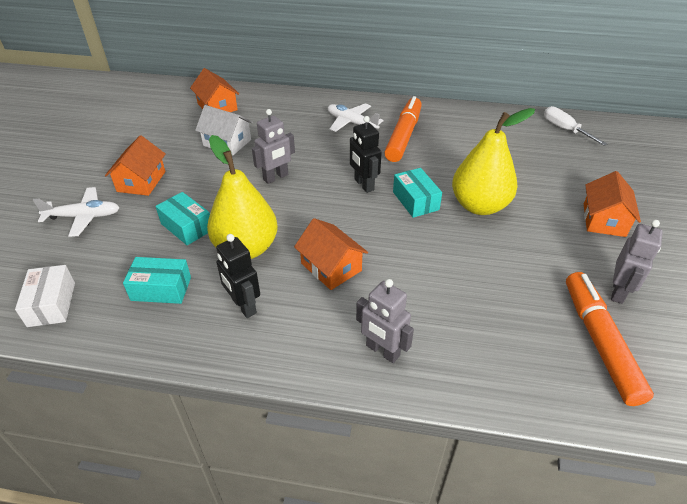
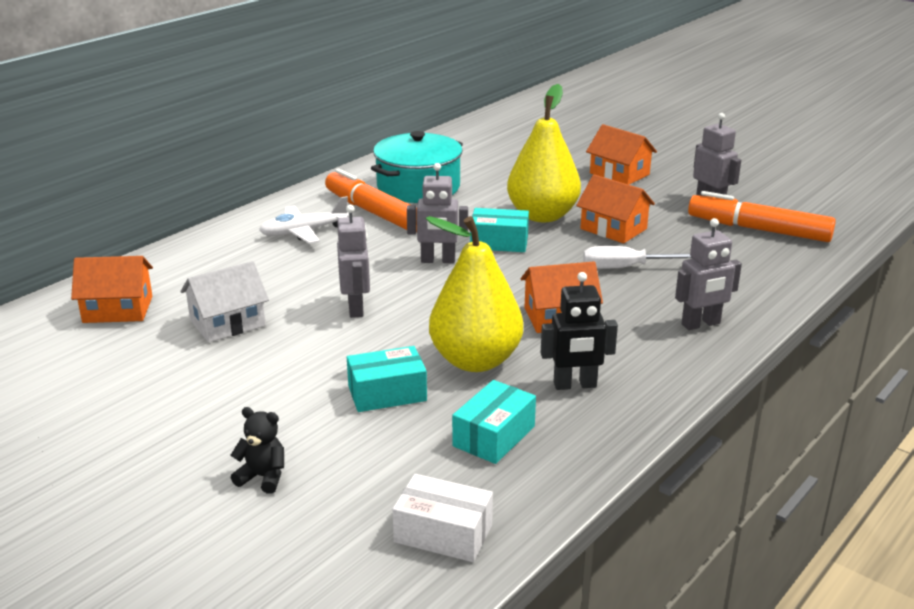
camera: 60 degrees left, 15 degrees down
(84, 216) = (263, 477): white plane -> black teddy bear
(141, 181) = (233, 410): orange house -> orange house (613, 229)
(363, 185) = (438, 260): black robot -> grey robot
(459, 138) = (418, 187): none -> turquoise pot
(565, 130) = (471, 139): white screwdriver -> white screwdriver (624, 268)

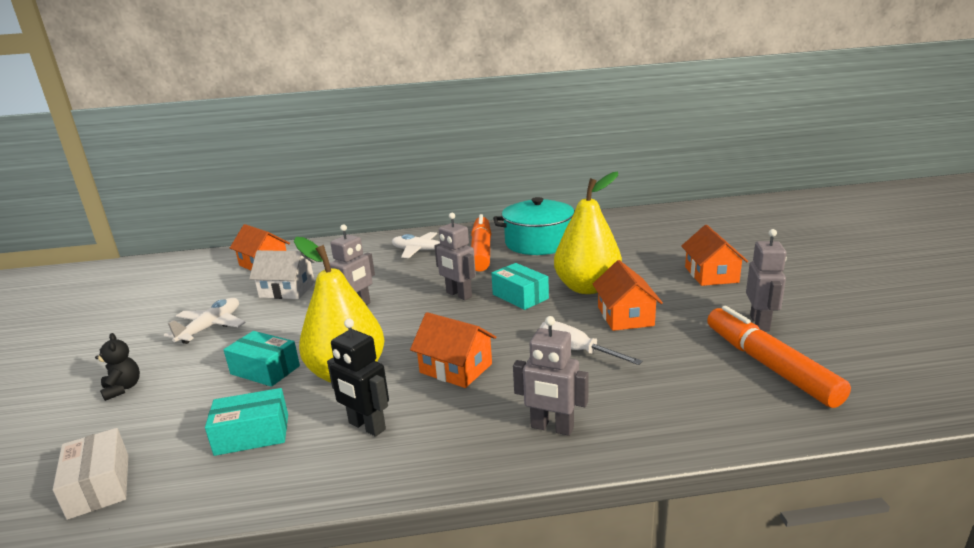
camera: 45 degrees right, 5 degrees down
(221, 390) = (211, 327): none -> white plane

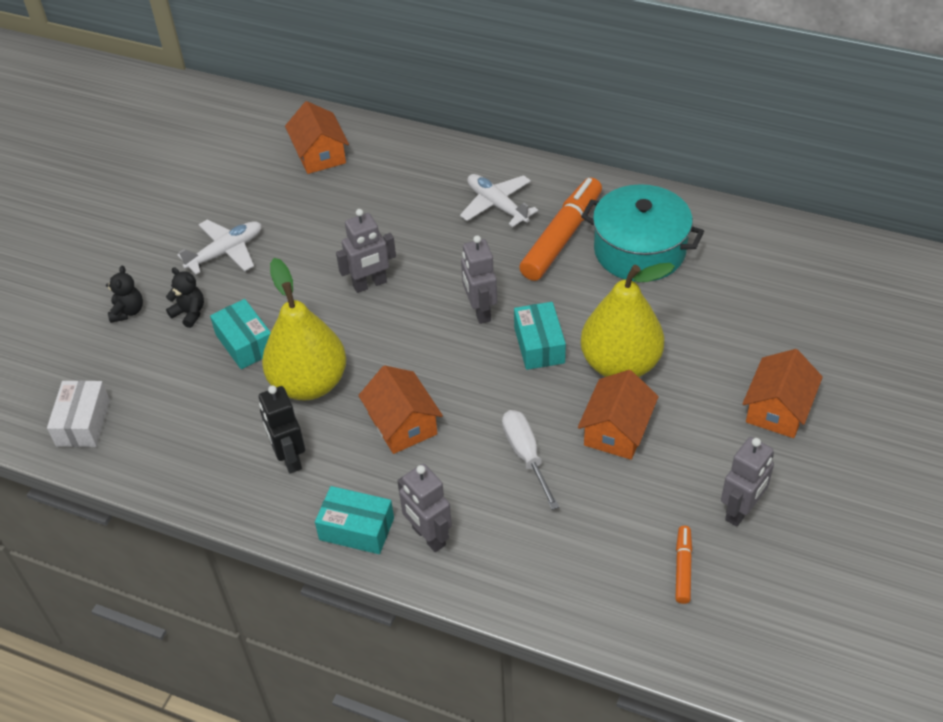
camera: 30 degrees right, 25 degrees up
(194, 370) = (189, 313): none -> black teddy bear
(252, 434) = (202, 422): turquoise box -> turquoise box (356, 529)
(287, 290) = (320, 219): white house -> none
(769, 365) = (683, 568): orange marker -> orange marker, size x0.47

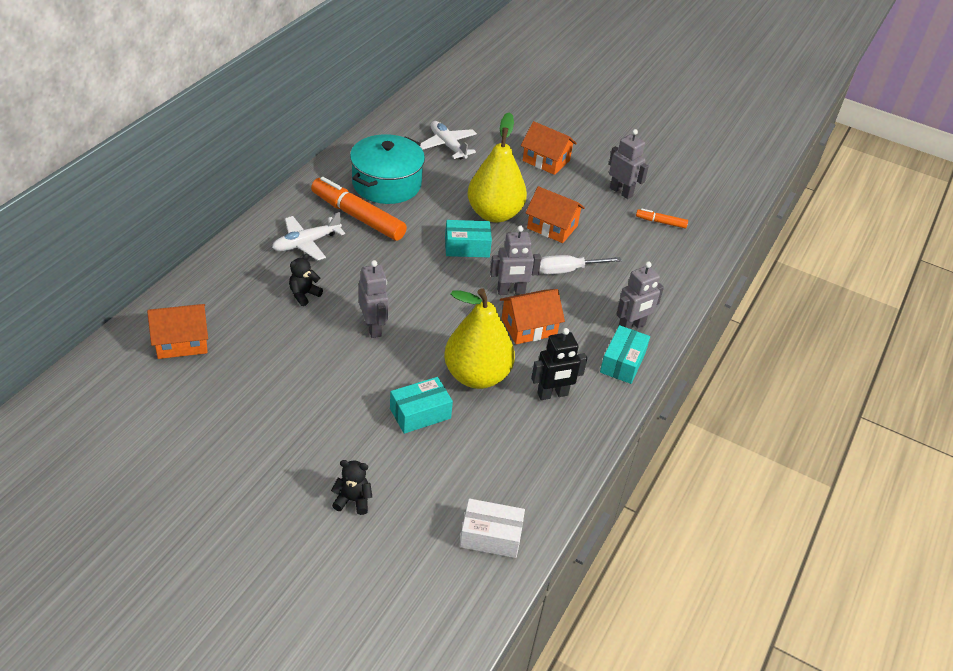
camera: 90 degrees left, 5 degrees down
(189, 313) = (370, 451): black teddy bear -> black teddy bear (304, 294)
(226, 252) = (295, 420): white plane -> white plane (447, 145)
(480, 311) = (423, 270): grey robot -> grey robot (511, 291)

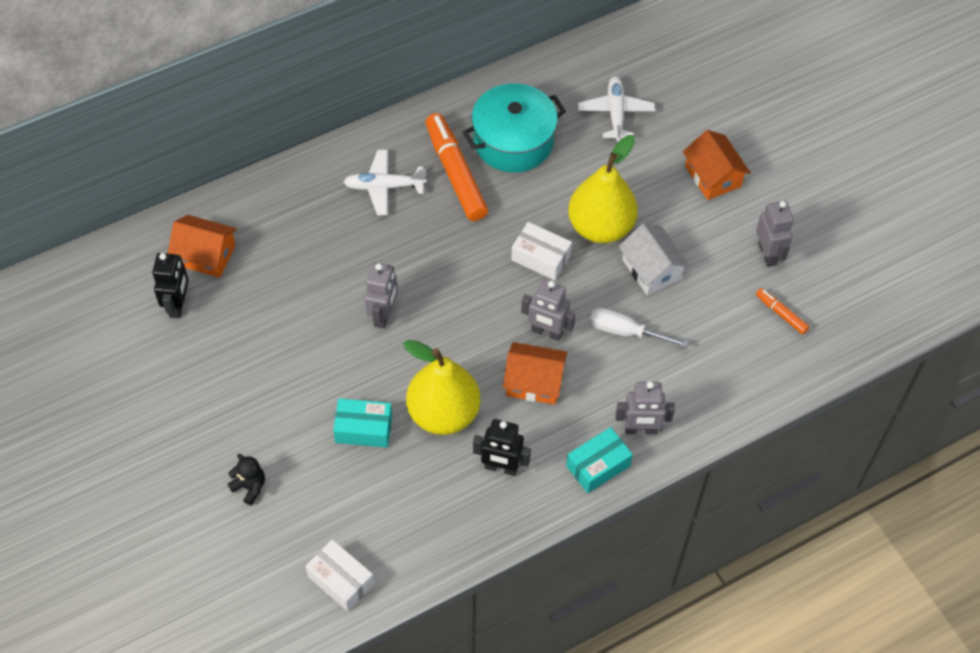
camera: 35 degrees right, 15 degrees up
(181, 388) = (178, 305): none -> black robot
(304, 294) = (343, 248): black teddy bear -> none
(467, 247) = (541, 258): turquoise box -> white box
(552, 227) = (651, 269): orange house -> white house

